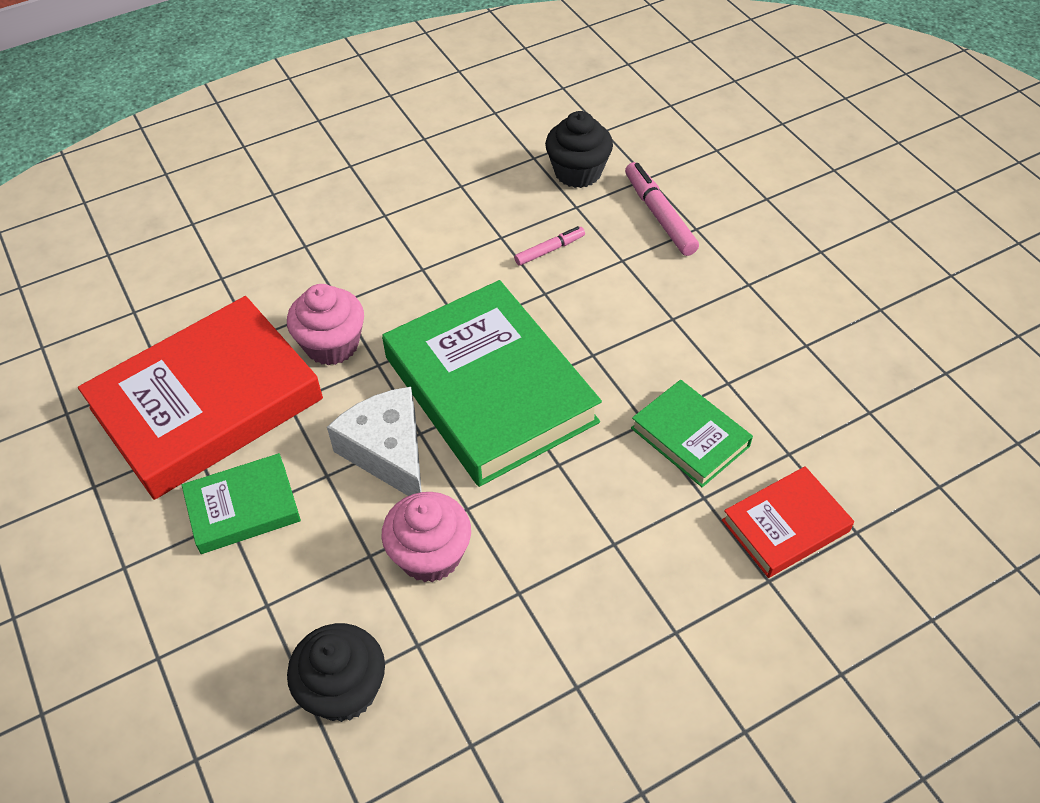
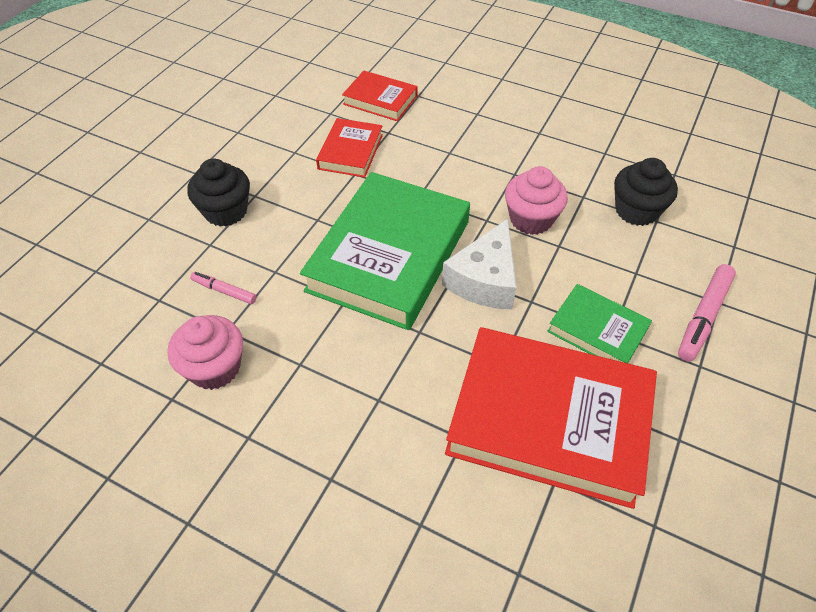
camera: 125 degrees left, 0 degrees up
(332, 345) = (425, 374): pink cupcake -> pink cupcake (215, 368)
(578, 172) = (109, 320): black cupcake -> black cupcake (226, 211)
(659, 215) = (143, 244): pink marker -> pink marker (703, 317)
(690, 437) = (350, 152): green book -> red book

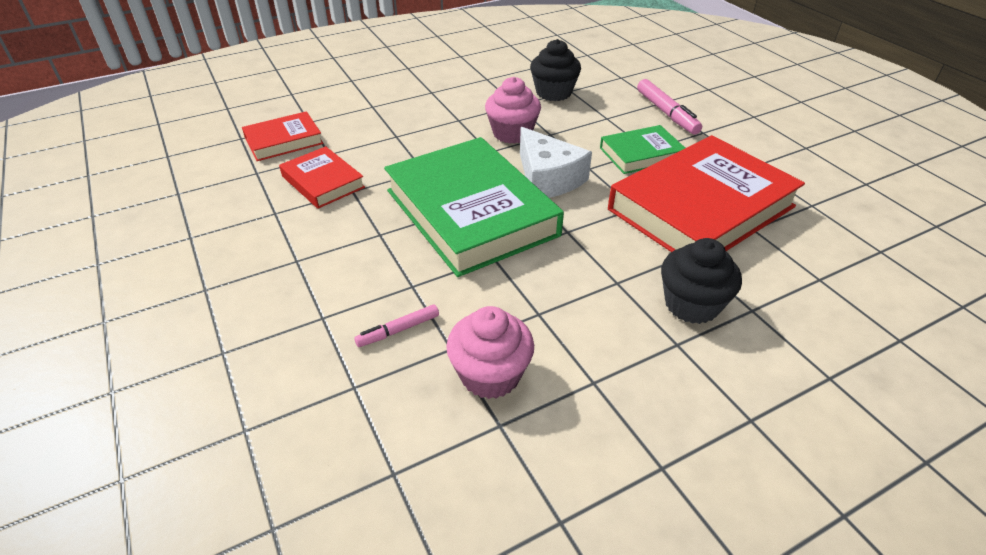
camera: 55 degrees left, 10 degrees down
(226, 211) = (292, 288): black cupcake -> black cupcake (691, 304)

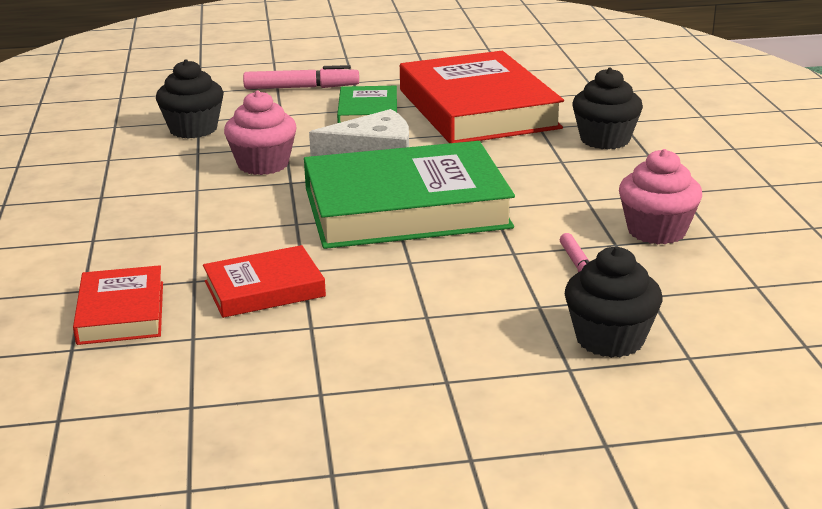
camera: 70 degrees left, 15 degrees down
(271, 370) = (610, 339): none -> black cupcake

